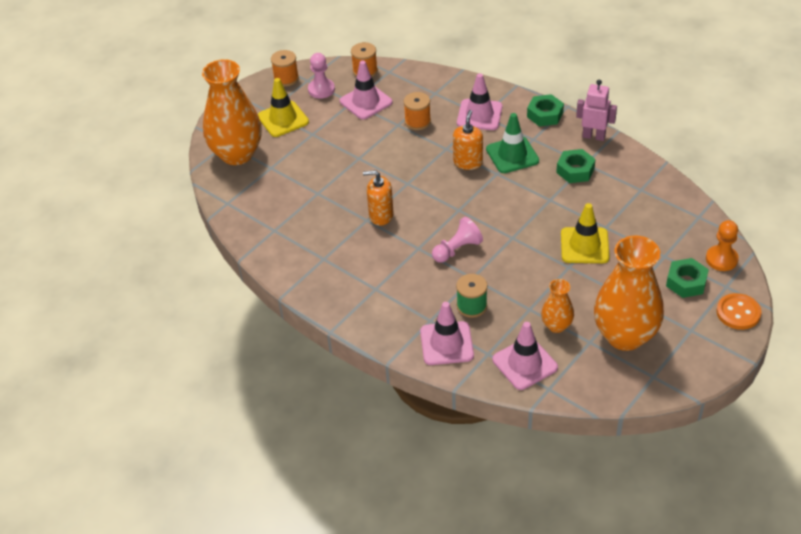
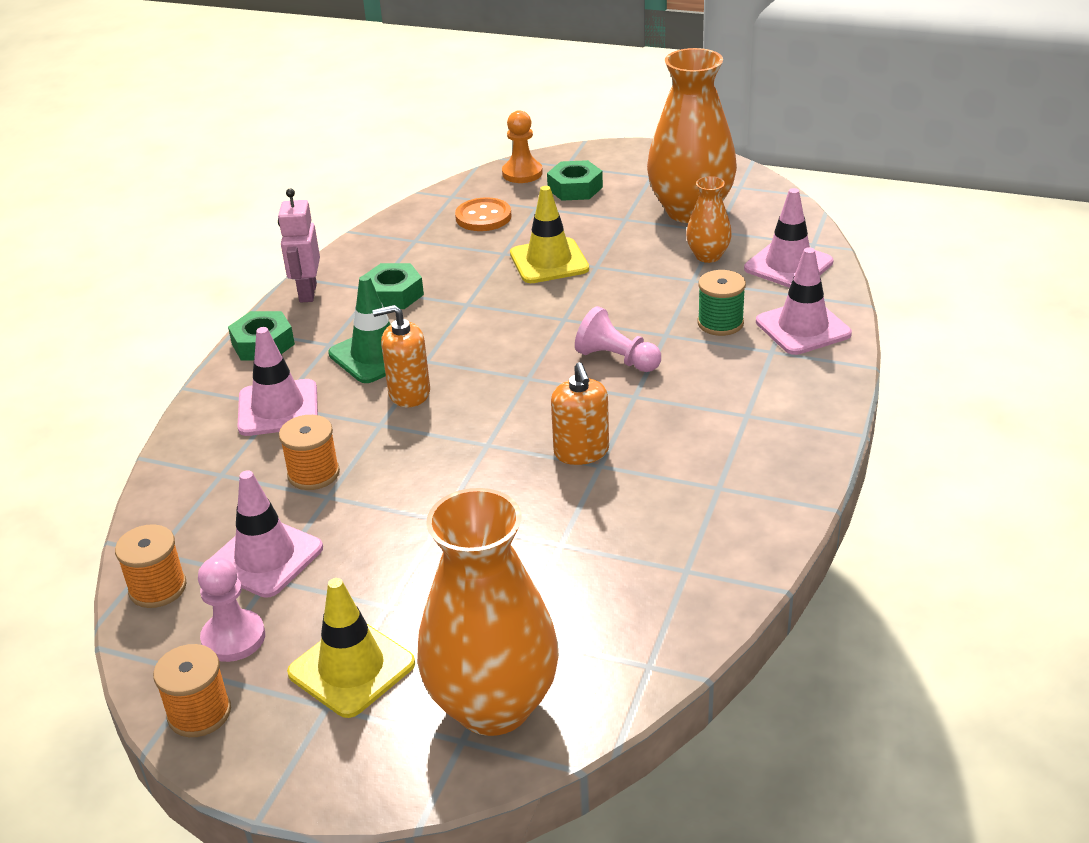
camera: 110 degrees left, 10 degrees down
(738, 313) = (605, 154): orange button -> orange button (483, 217)

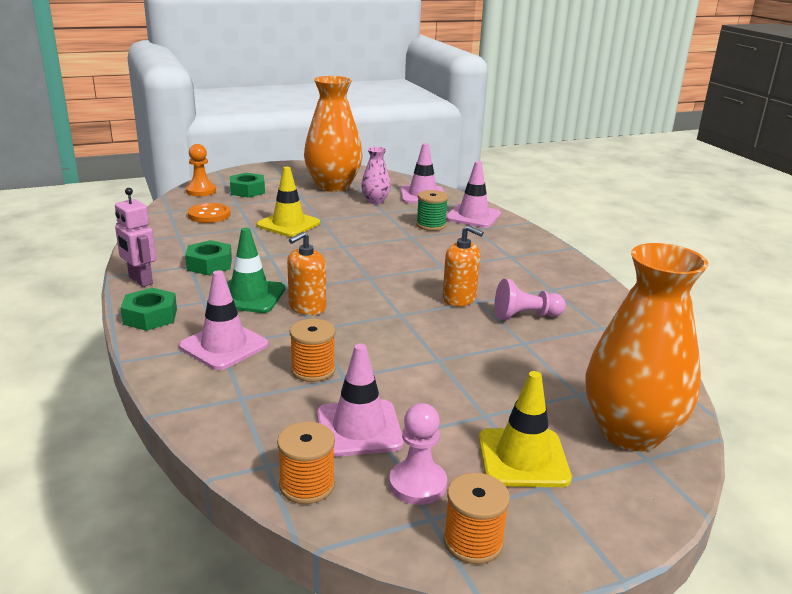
camera: 45 degrees left, 10 degrees down
(617, 359) = (404, 254): pink pawn -> pink pawn (525, 316)
(708, 256) = (375, 201): orange vase -> pink vase

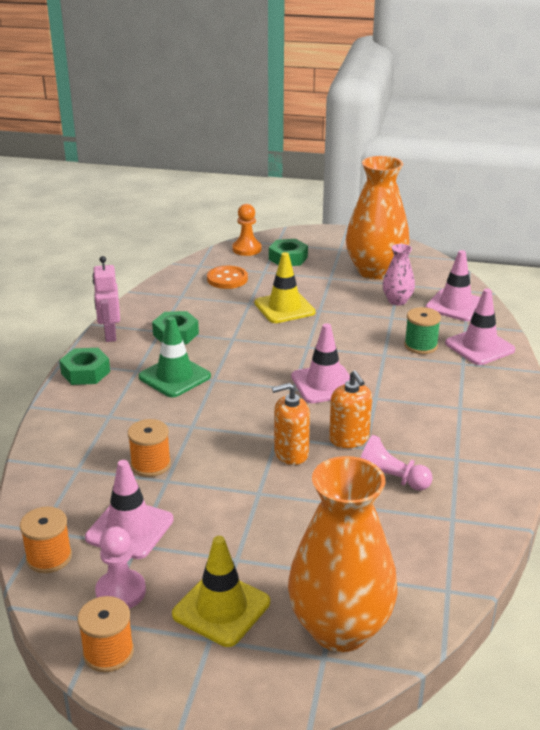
camera: 35 degrees right, 5 degrees up
(224, 346) = (110, 418): pink traffic cone -> pink traffic cone (324, 384)
(307, 307) = (208, 403): orange soap dispenser -> orange soap dispenser (291, 453)

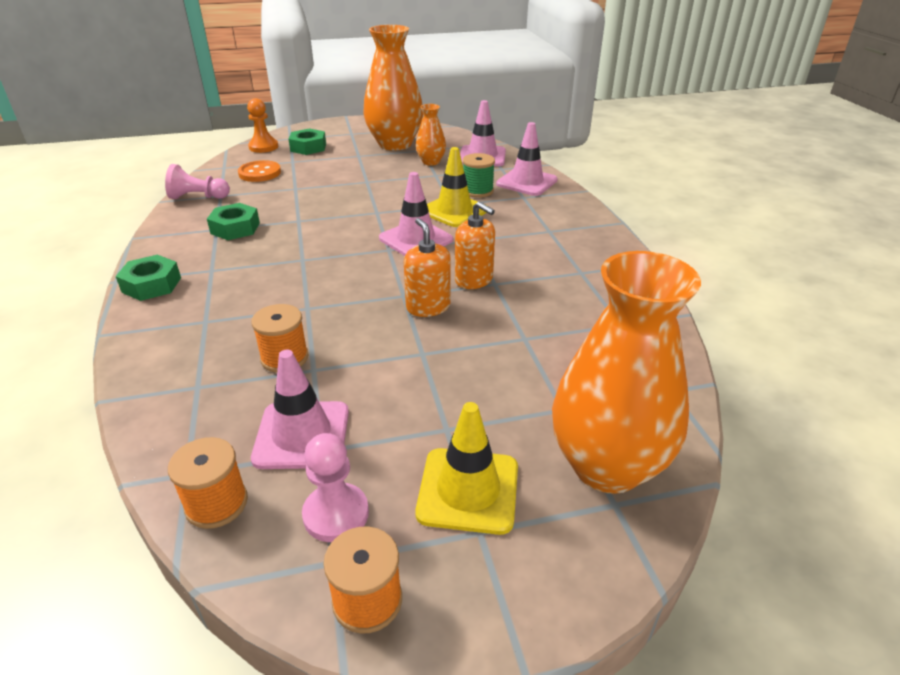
camera: 25 degrees left, 5 degrees up
(110, 335) = (161, 244): pink robot -> none
(174, 377) = (258, 266): green traffic cone -> none
(284, 308) = (332, 186): yellow traffic cone -> yellow traffic cone (454, 211)
(291, 453) = (428, 307): orange soap dispenser -> orange soap dispenser turned 105 degrees clockwise
(390, 479) = (539, 305): pink pawn -> pink pawn (198, 197)
(397, 301) = (431, 162): pink vase -> orange vase

